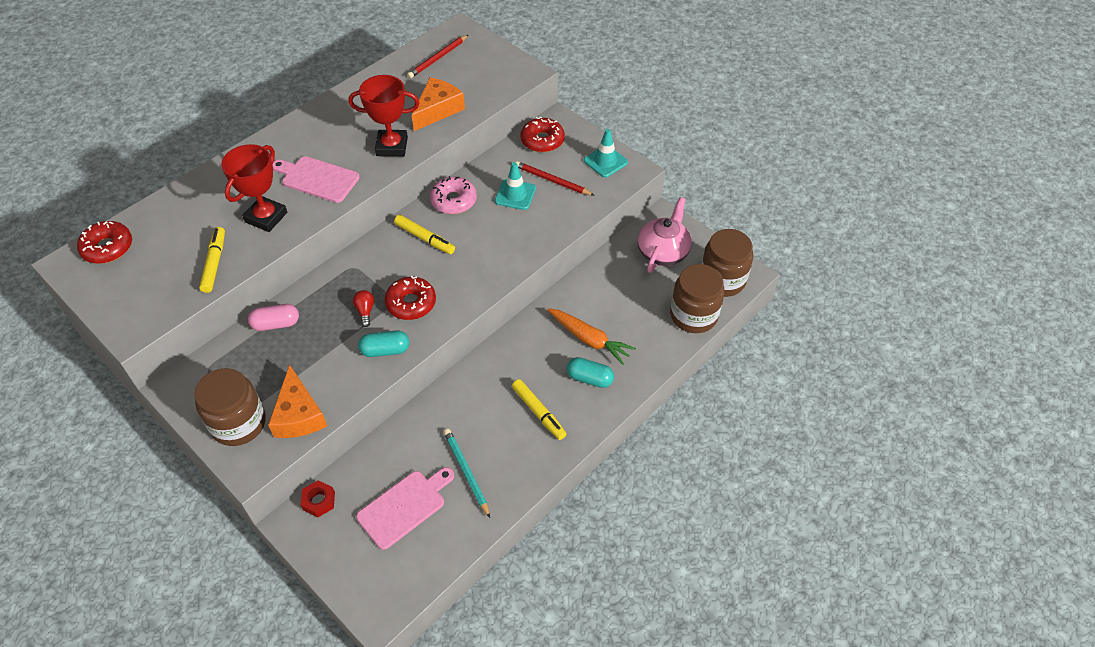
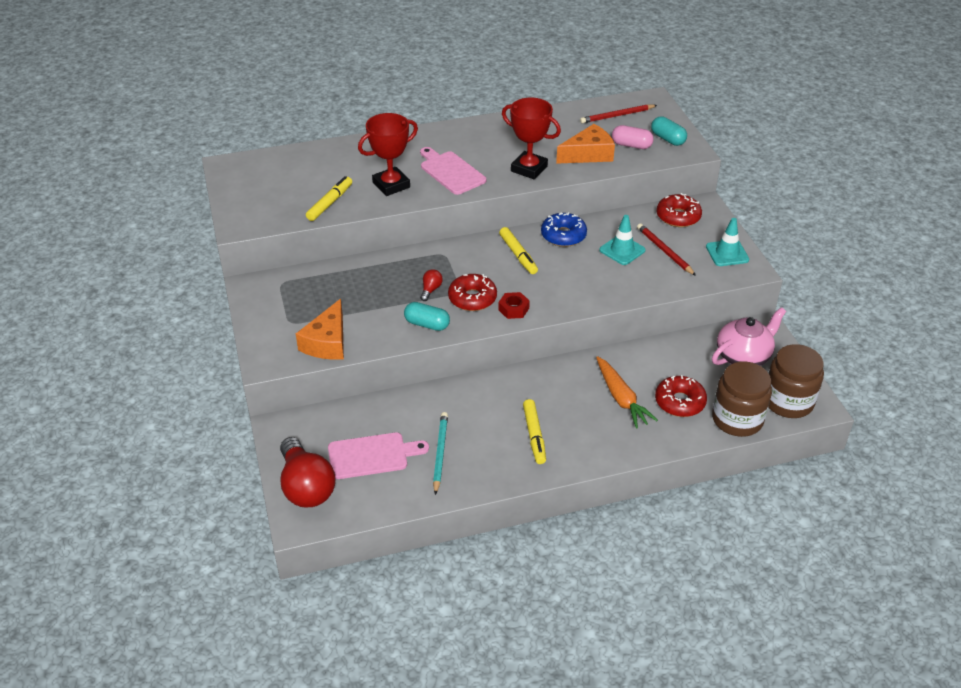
camera: 30 degrees right, 10 degrees down
(108, 248) = (261, 165): red donut -> red donut (680, 402)
(238, 423) = (279, 329): brown jar -> none
(276, 324) = (354, 272): pink capsule -> pink capsule (631, 145)
(319, 501) = (308, 421): red nut -> red nut (513, 309)
(361, 572) = (306, 486): none -> red light bulb
(453, 201) = (563, 235): pink donut -> blue donut
(589, 378) = (599, 429): turquoise capsule -> turquoise capsule (667, 139)

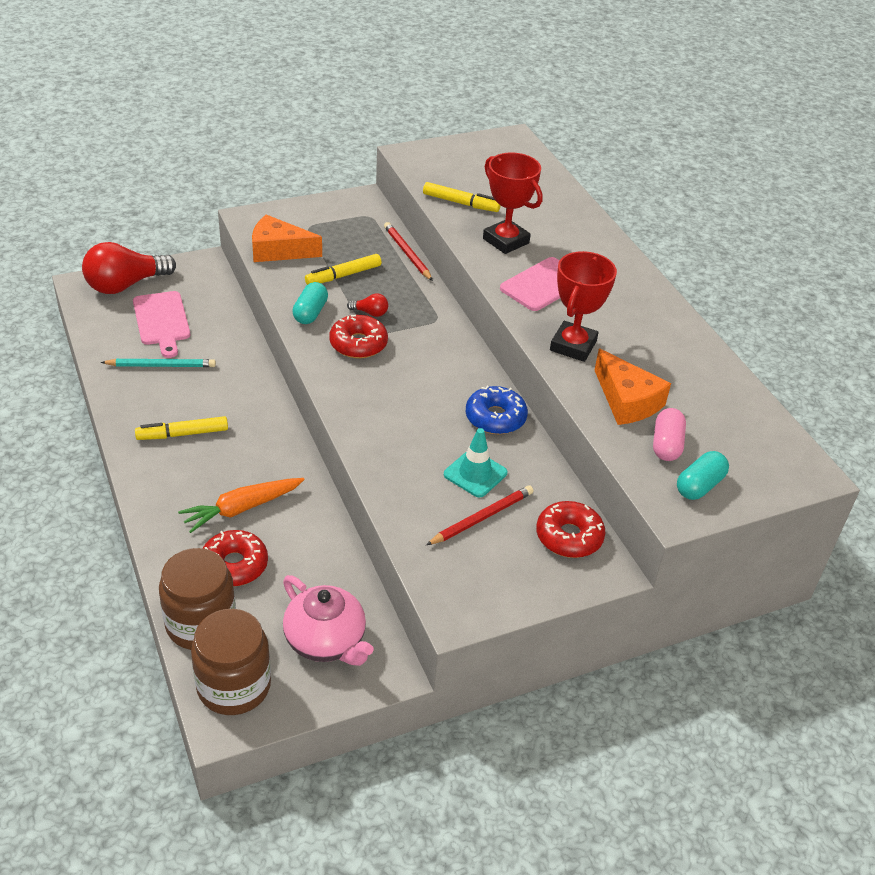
camera: 80 degrees right, 0 degrees up
(513, 309) = (342, 376): red nut -> none
(518, 255) = (446, 378): yellow marker -> yellow marker (343, 275)
(617, 116) = (742, 432): red pencil -> red pencil (407, 253)
(727, 253) = (490, 589): turquoise traffic cone -> none

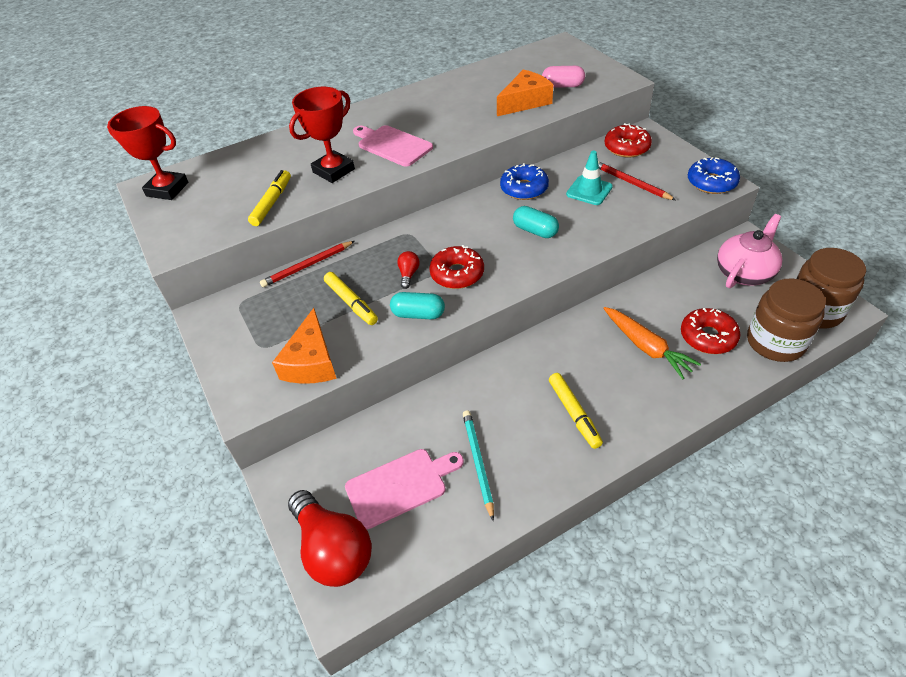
camera: 90 degrees left, 5 degrees up
(460, 601) = (711, 182): none -> blue donut
(573, 346) = (471, 127): red trophy -> red trophy (167, 189)
(699, 486) = (594, 74): turquoise capsule -> turquoise capsule (535, 231)

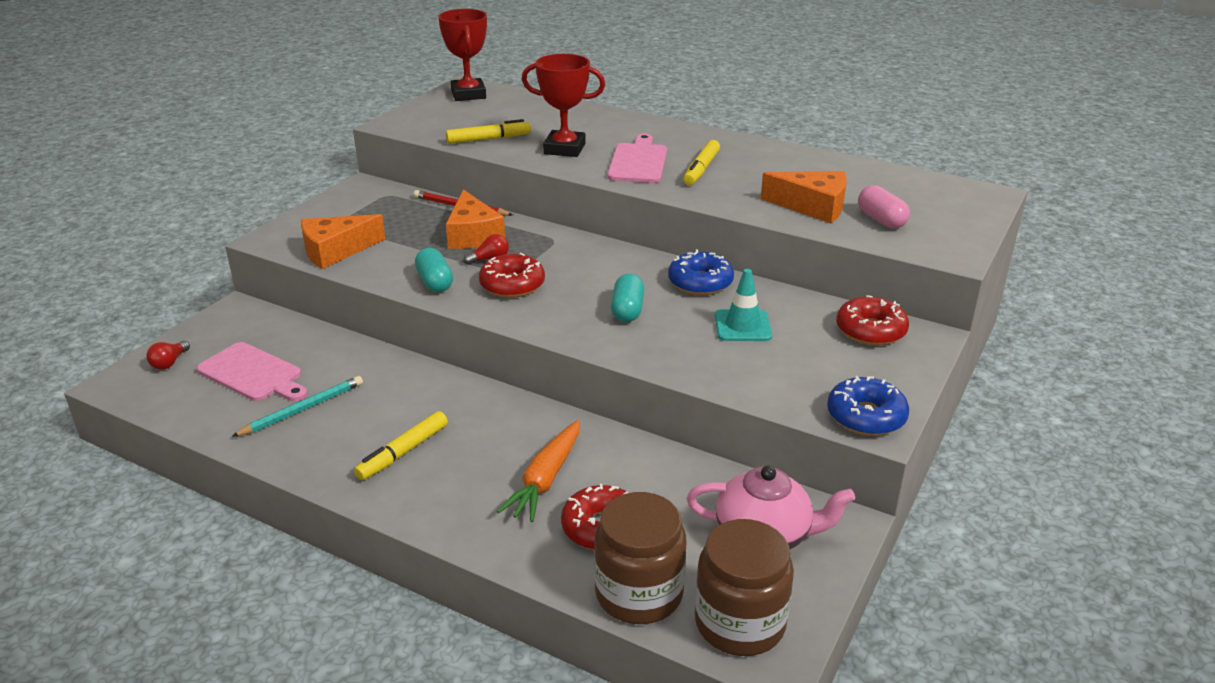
camera: 55 degrees right, 15 degrees down
(333, 549) = (169, 363): red light bulb -> red light bulb, size x0.42
(351, 303) = (425, 244): yellow marker -> yellow marker (701, 169)
(361, 272) = (473, 235): none -> orange cheese
(631, 183) = (792, 352): red pencil -> none

